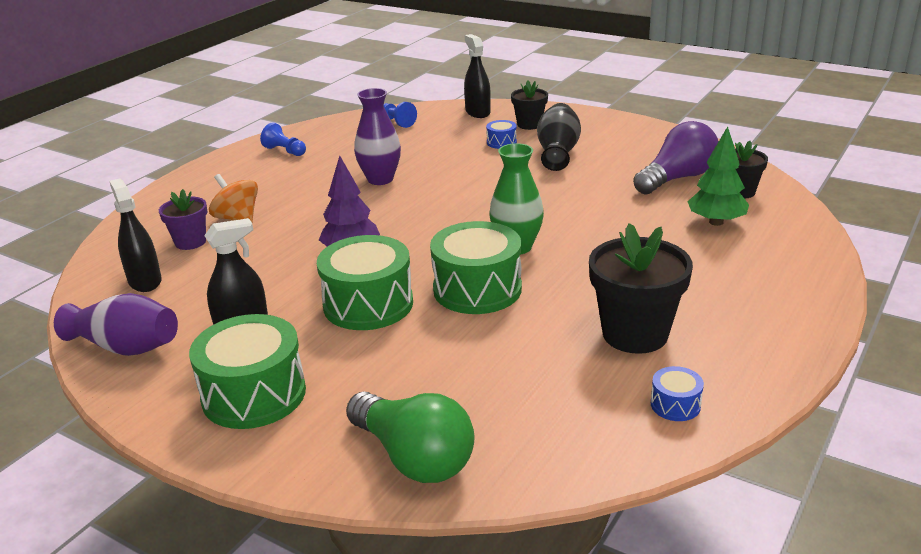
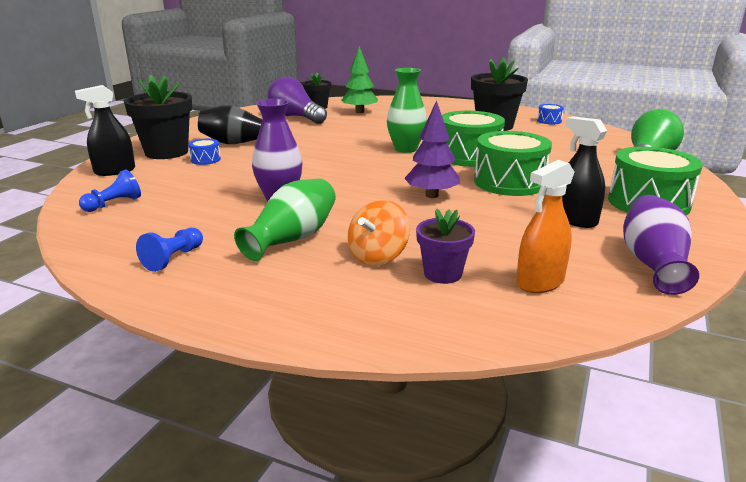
camera: 100 degrees left, 5 degrees down
(145, 281) = (540, 282): black spray bottle -> orange spray bottle
(291, 187) = (292, 239): none -> green vase
(529, 124) = (166, 152): black flower pot -> black flower pot, size x1.74

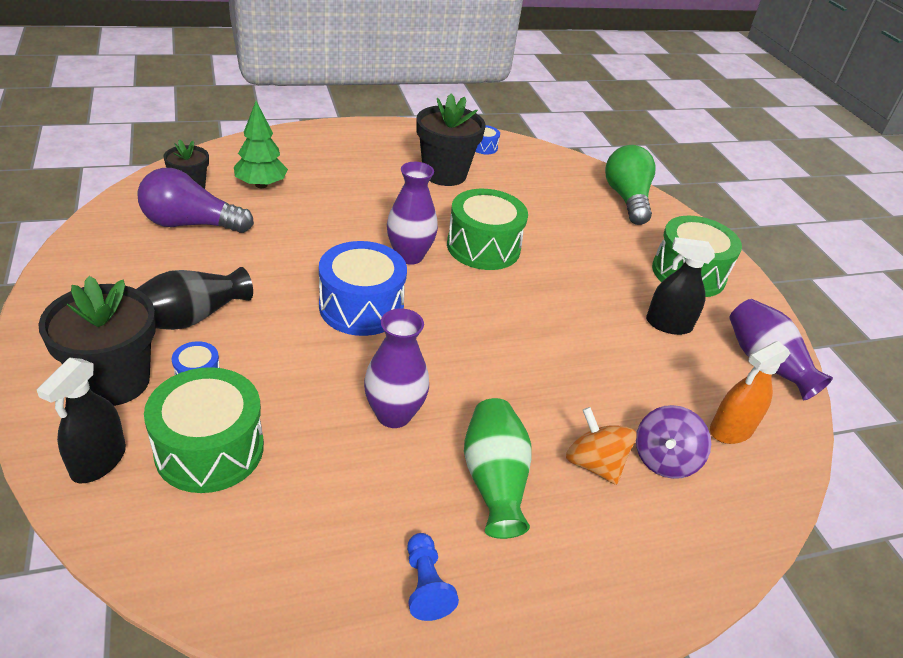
camera: 45 degrees left, 15 degrees up
(114, 204) = (209, 532): blue pawn -> none
(337, 159) = (361, 307): none -> blue drum
(378, 256) = (594, 464): orange spinning top -> orange spinning top turned 150 degrees clockwise
(406, 149) = (409, 256): green vase -> purple vase
(431, 195) = (528, 338): purple tree -> none
(442, 274) = (664, 459): purple flower pot -> purple spinning top
(509, 182) = (565, 284): green drum -> green drum (209, 449)
(540, 282) = (731, 430): orange spray bottle -> orange spray bottle turned 45 degrees clockwise

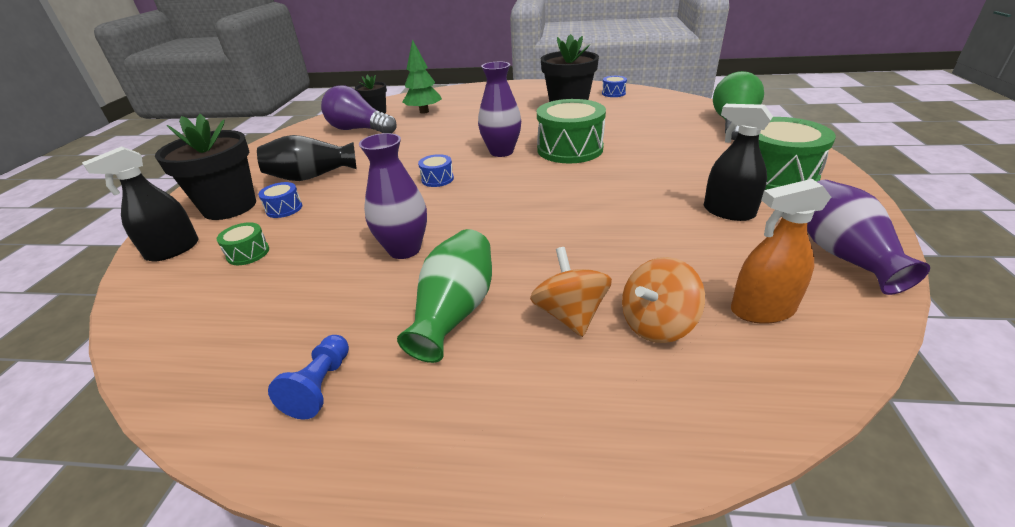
camera: 30 degrees right, 5 degrees down
(209, 449) = (248, 253): green drum -> green drum, size x0.46
(361, 307) = (437, 179): blue drum -> blue drum, size x0.46
(664, 459) = (657, 324): purple spinning top -> orange spinning top

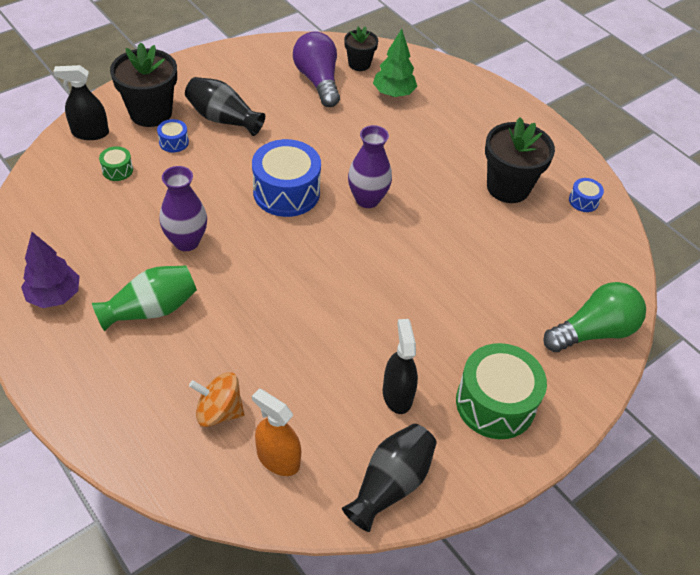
camera: 40 degrees right, 15 degrees up
(320, 386) = (55, 296): blue pawn -> purple tree
(437, 179) = (286, 192): blue drum -> blue drum, size x2.19
(570, 149) = (416, 240): green drum -> none
(570, 315) = (193, 365): orange spinning top -> none
(841, 254) = (390, 484): purple vase -> black vase

